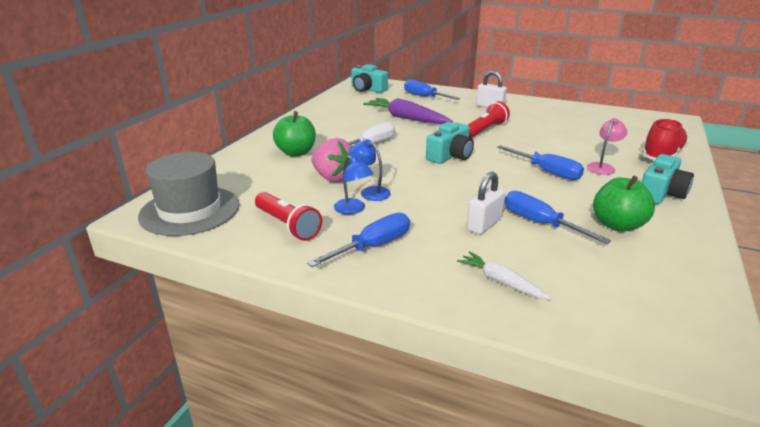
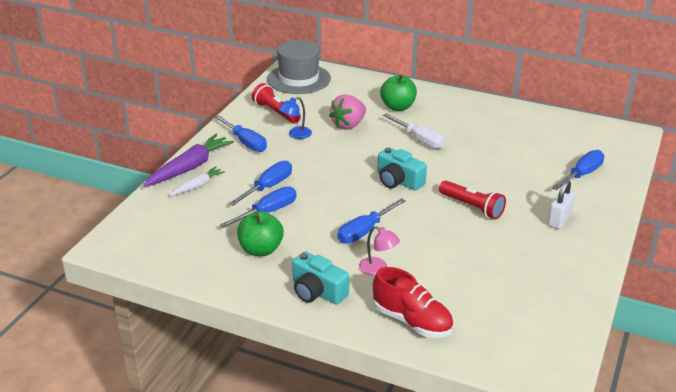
camera: 90 degrees right, 5 degrees up
(287, 225) = (276, 112): red flashlight -> red flashlight turned 90 degrees clockwise
(367, 89) = (597, 137): turquoise camera -> none
(370, 192) = (323, 141): blue lamp -> none
(406, 118) = (499, 160): purple carrot -> purple carrot (190, 167)
(484, 224) = (269, 186): white padlock -> blue screwdriver

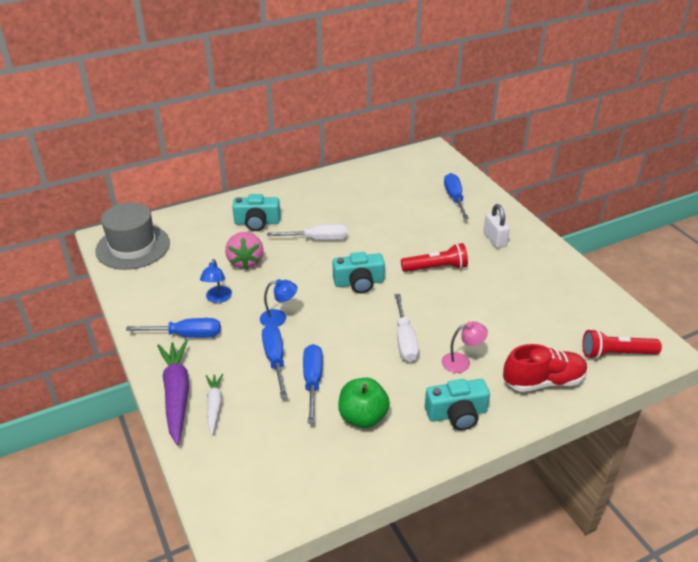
camera: 50 degrees left, 5 degrees up
(276, 112) = (165, 290): red flashlight -> red flashlight (616, 353)
(311, 167) = (279, 318): none -> blue lamp
(364, 231) = (405, 340): blue screwdriver -> white screwdriver
(398, 107) = (257, 222): green apple -> turquoise camera

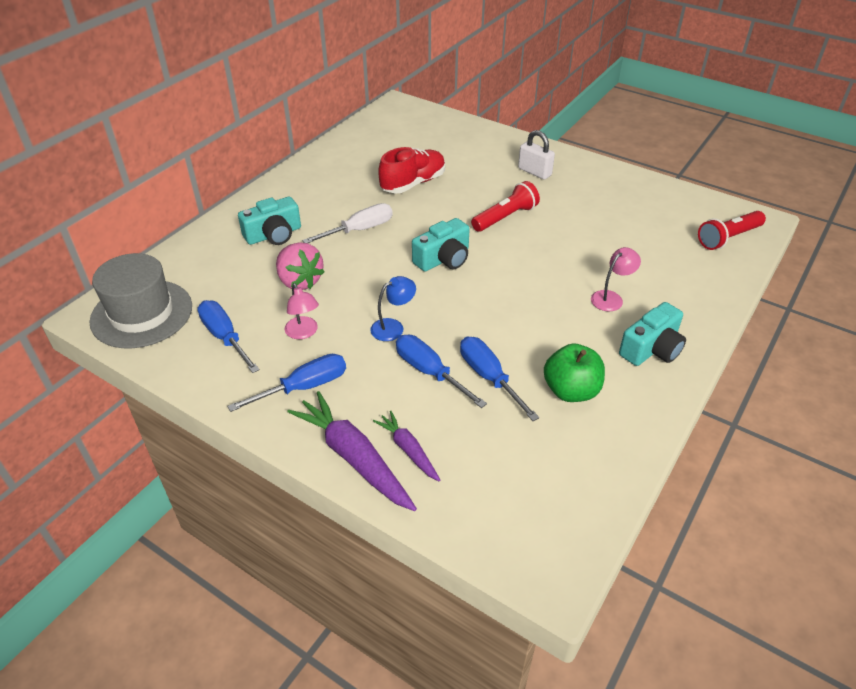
camera: 30 degrees left, 5 degrees up
(214, 406) = (408, 450): white carrot -> purple carrot
(217, 298) = (303, 333): blue lamp -> pink lamp
(405, 340) = (541, 299): white screwdriver -> none
(454, 198) = (461, 144): blue screwdriver -> blue screwdriver (224, 337)
(543, 381) = (695, 286): red shoe -> red shoe (413, 183)

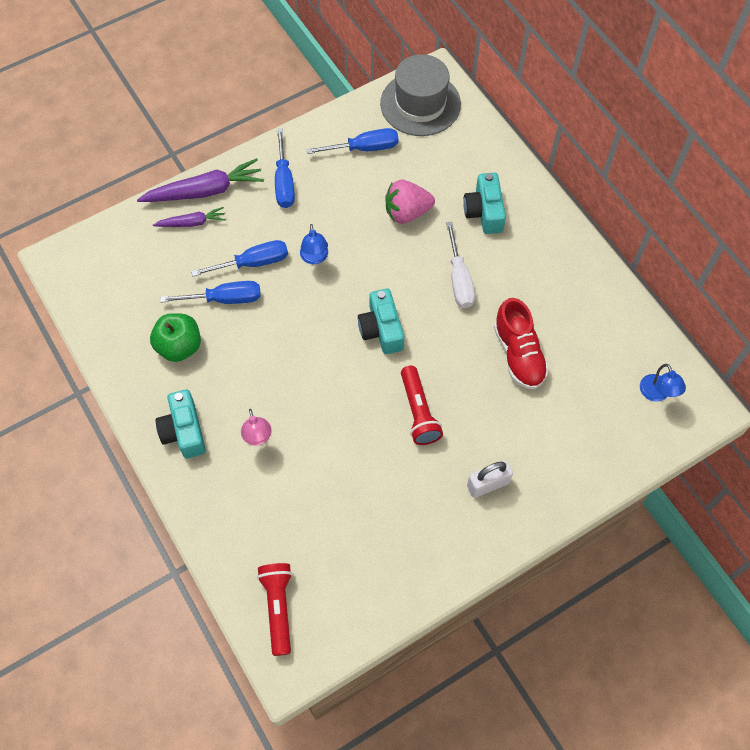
camera: 115 degrees right, 20 degrees up
(303, 333) = (341, 197): pink lamp -> none
(401, 122) = (657, 394): none -> blue lamp

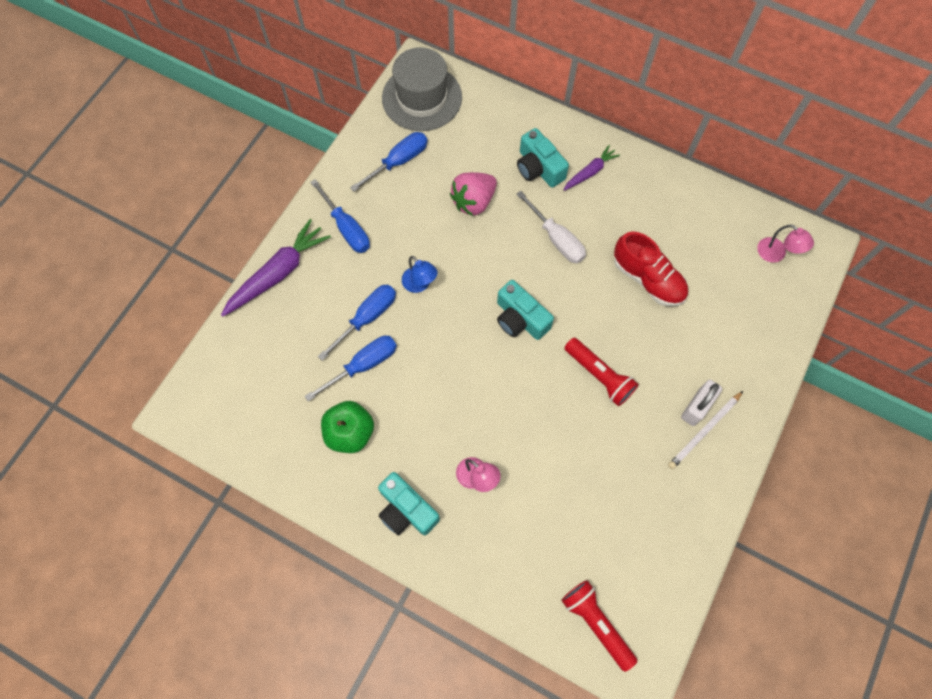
camera: 30 degrees left, 5 degrees up
(192, 223) = (285, 309): purple carrot -> purple carrot (590, 172)
(481, 508) = (704, 431): none -> white pencil
(657, 394) = (776, 254): blue lamp -> pink lamp

